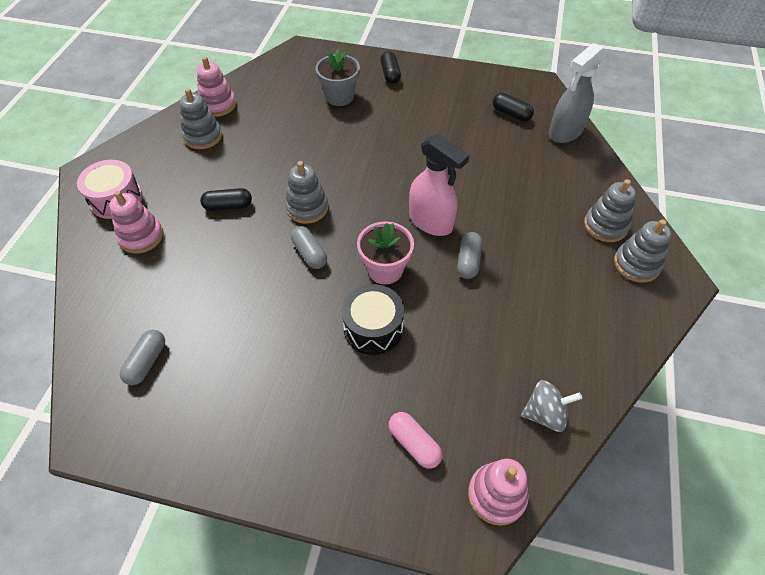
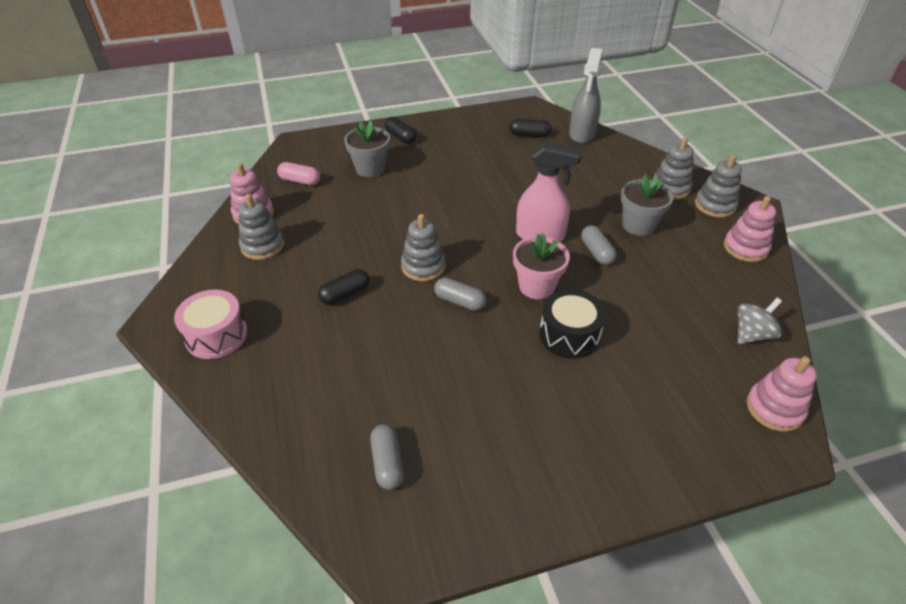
camera: 30 degrees left, 10 degrees down
(141, 236) = (277, 357): pink stacking toy -> pink stacking toy (745, 248)
(414, 444) = (682, 405): pink capsule -> pink capsule (300, 181)
(535, 251) = (638, 225): none -> grey flower pot

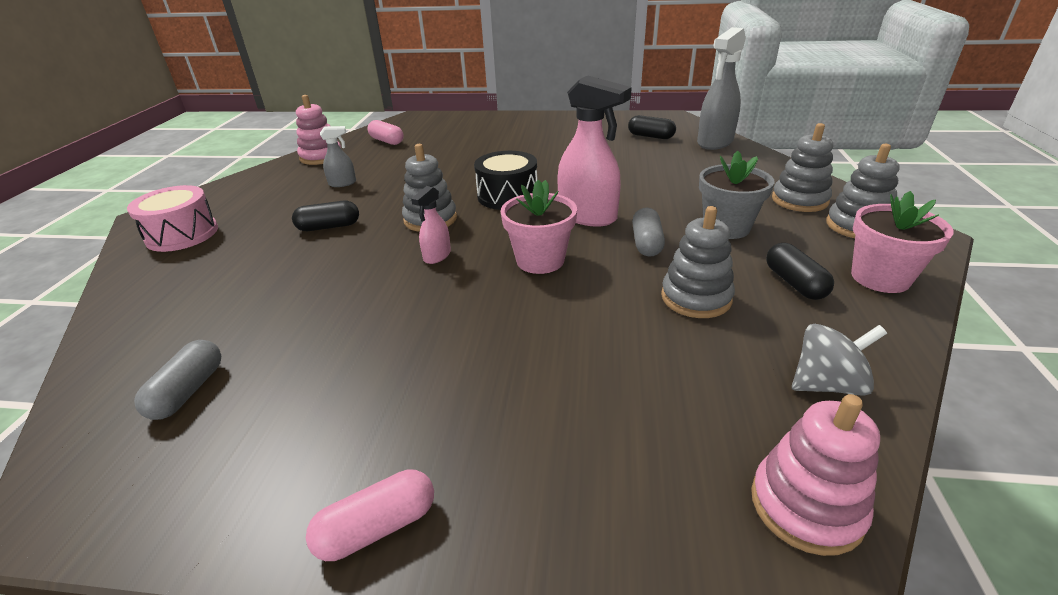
camera: 25 degrees right, 10 degrees down
(262, 246) = (301, 179): grey stacking toy -> grey stacking toy (696, 298)
(308, 243) = (343, 183): none -> grey spray bottle
(370, 168) = (459, 141): grey flower pot -> none
(400, 137) = (512, 124): black capsule -> black capsule (794, 283)
(460, 301) = (437, 256): grey capsule -> pink spray bottle
(569, 335) = (536, 317): black drum -> black drum (507, 196)
(587, 497) = (377, 527): none -> pink capsule
(745, 248) = (880, 278): pink stacking toy -> pink flower pot

